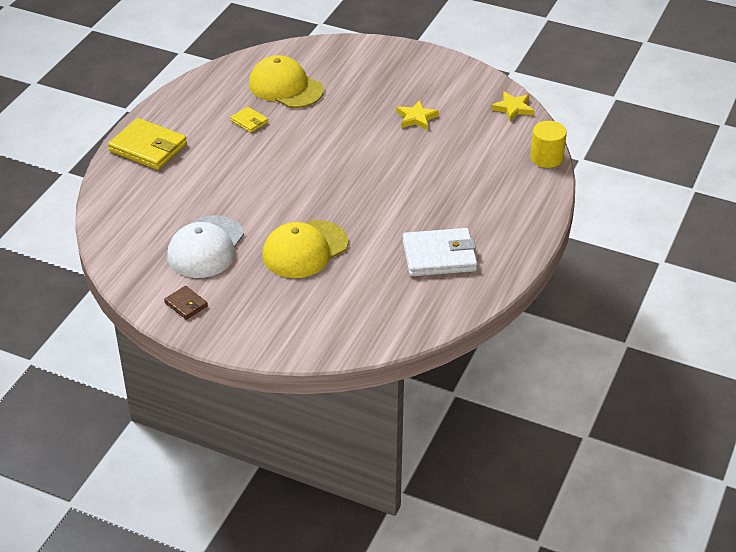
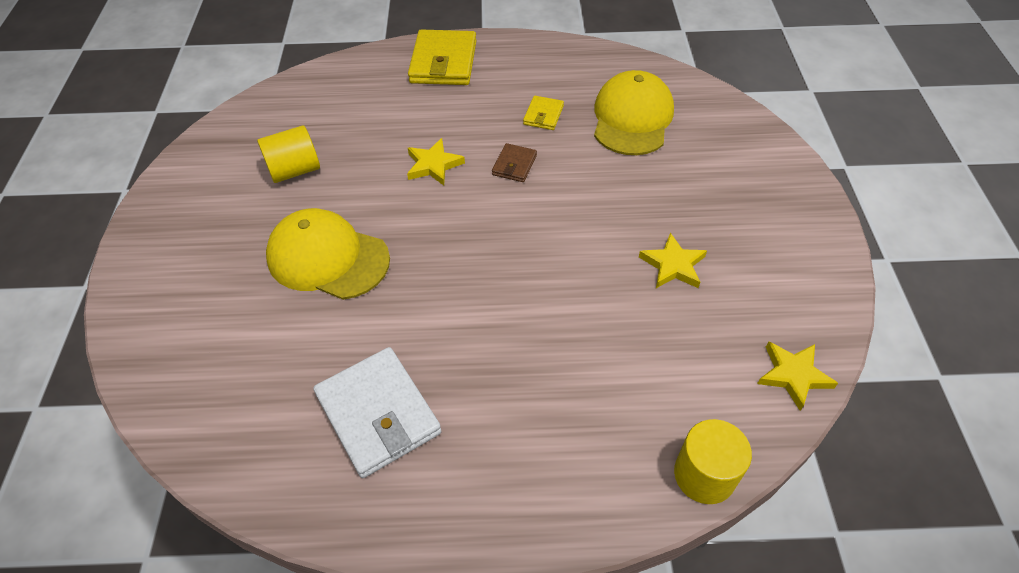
camera: 65 degrees right, 10 degrees up
(186, 304) = (188, 194): brown wallet -> brown wallet (514, 165)
(205, 247) = (294, 170): white cap -> yellow cylinder
(256, 183) = (433, 165): none -> yellow star

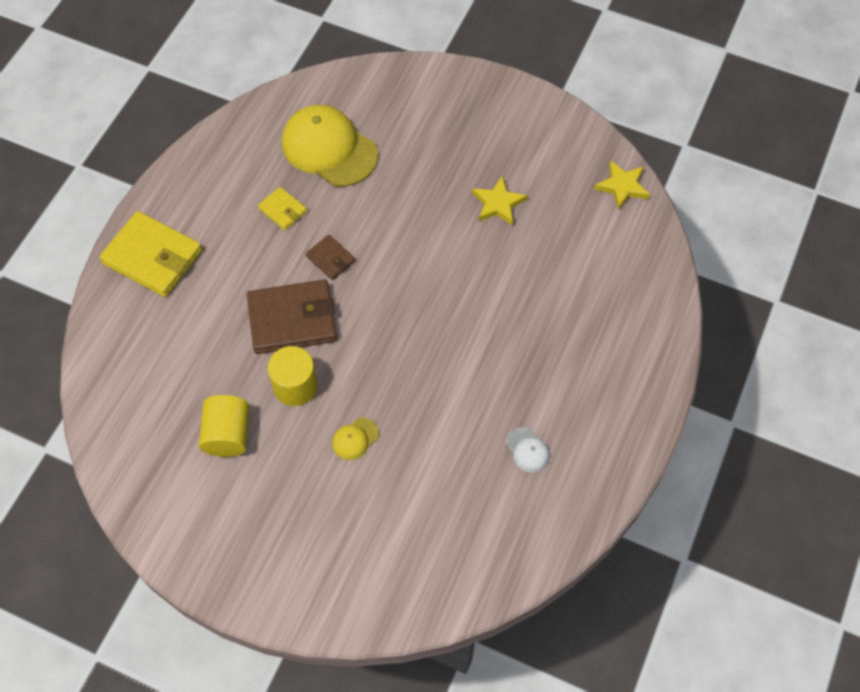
camera: 65 degrees left, 10 degrees up
(328, 258) = (355, 439): yellow cap -> yellow cap, size x0.42
(378, 414) = (527, 450): white wallet -> white cap
(433, 165) = (292, 319): yellow star -> brown wallet
(704, 475) = (665, 275): yellow cylinder -> yellow cylinder (295, 386)

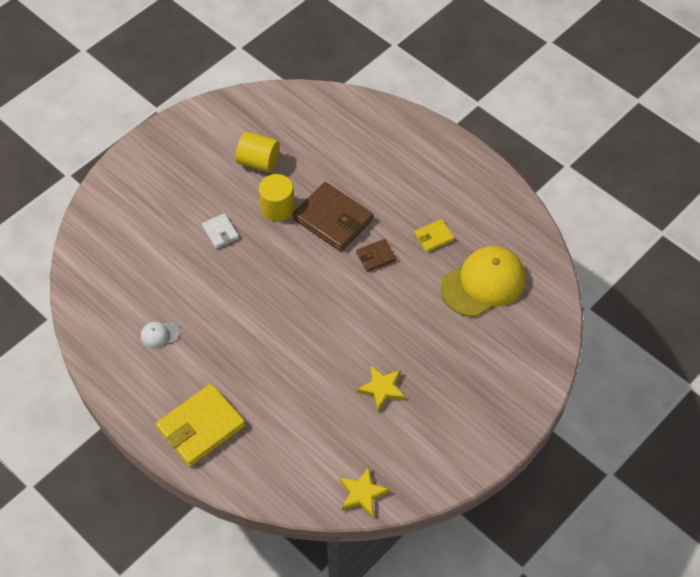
camera: 110 degrees right, 5 degrees down
(152, 257) = (422, 148): yellow wallet -> yellow wallet (201, 427)
(292, 319) = (333, 219): brown wallet -> brown wallet turned 60 degrees counterclockwise
(355, 439) = (220, 232): yellow cap -> white wallet

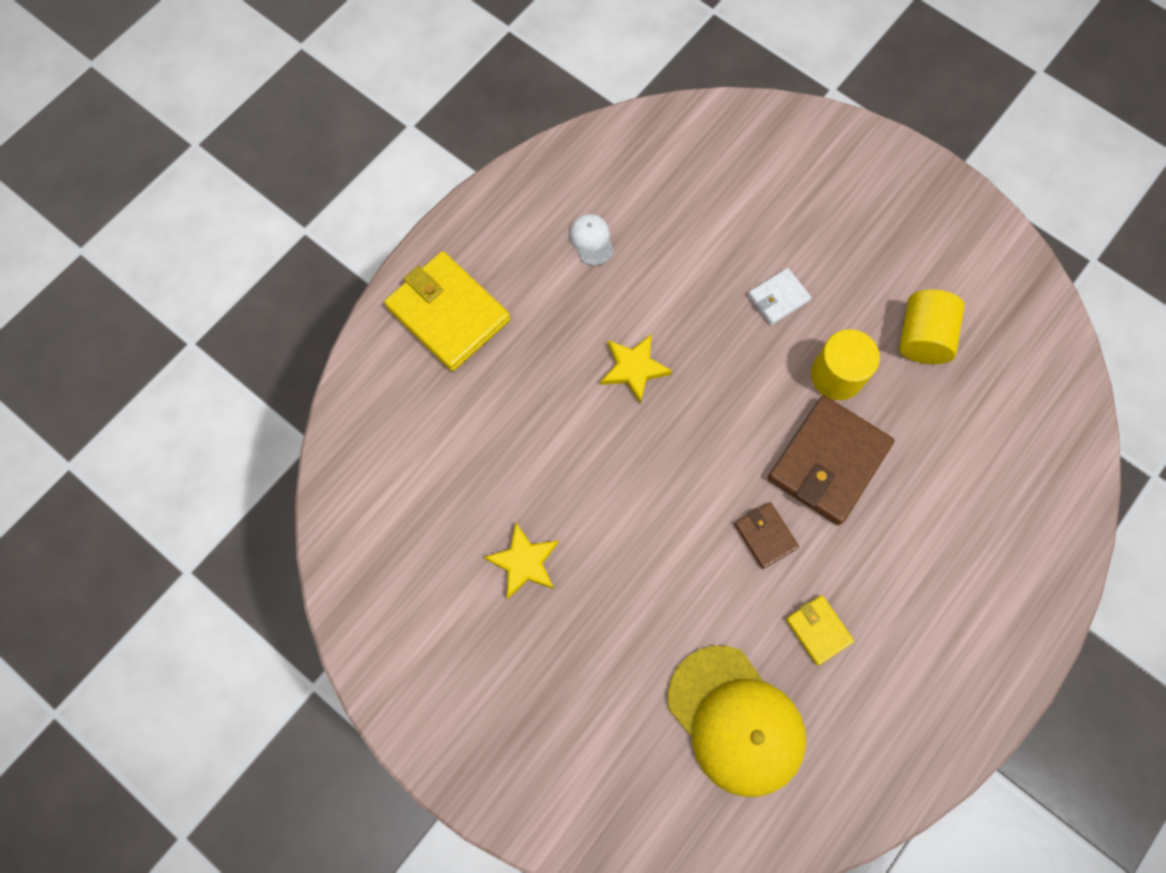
camera: 85 degrees right, 15 degrees up
(362, 494) = (350, 545): yellow star -> yellow star (634, 368)

